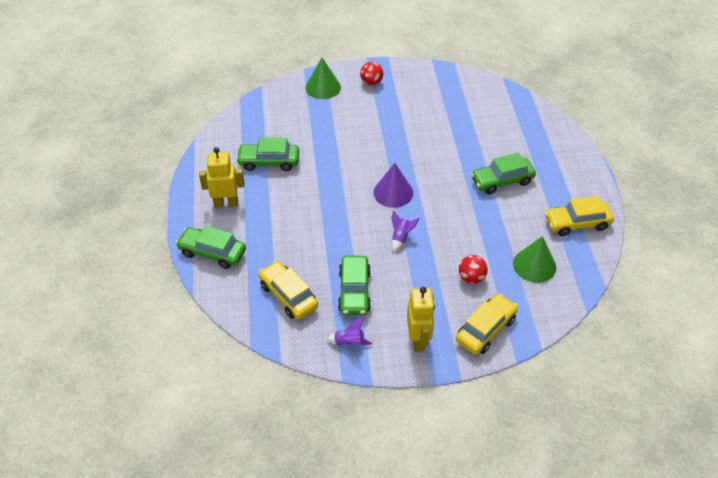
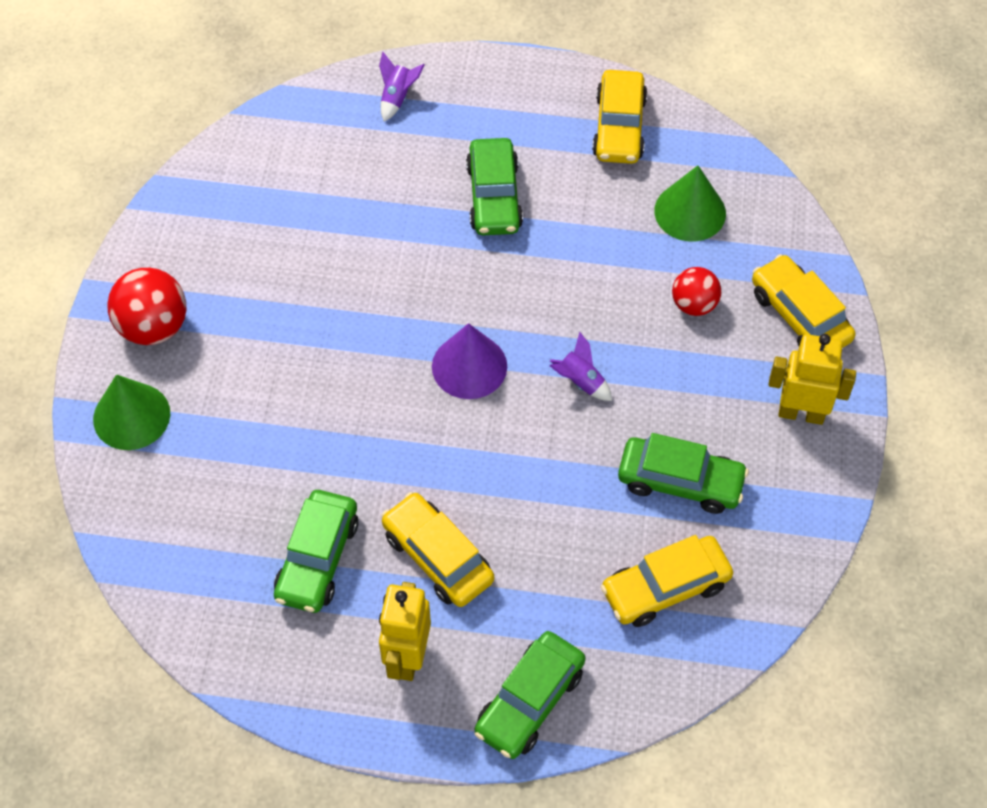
camera: 75 degrees left, 10 degrees up
(281, 203) = (438, 557): none -> yellow car
(349, 342) = (785, 514): purple rocket -> purple rocket (397, 98)
(371, 82) = (153, 327): red ball -> red ball, size x1.57

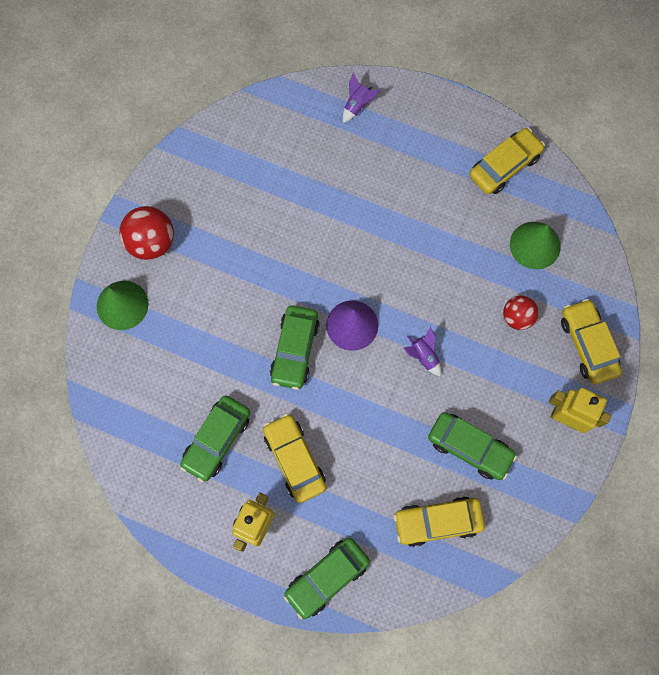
camera: 15 degrees right, 15 degrees up
(494, 197) = (403, 200): green car -> green car (295, 350)
(619, 127) = (504, 166): yellow car -> yellow car turned 150 degrees counterclockwise

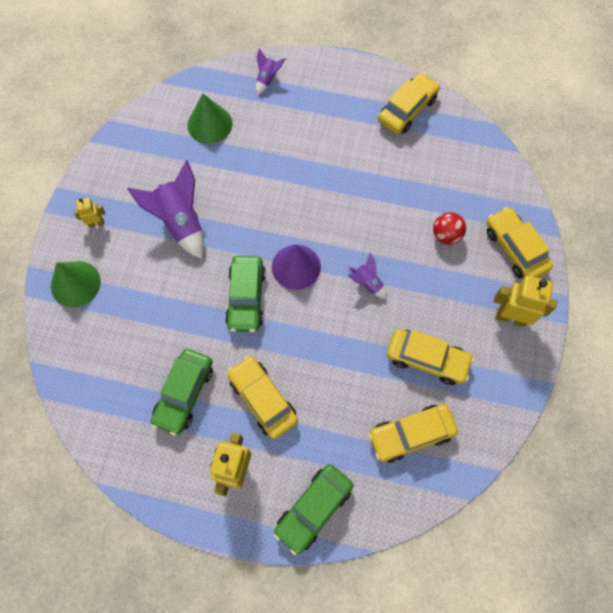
camera: 10 degrees left, 5 degrees down
(151, 242) = (96, 223): red ball -> yellow robot
(239, 256) = (180, 222): none -> purple rocket
(469, 447) = (427, 359): green car -> yellow car
(535, 245) = (448, 171): green cone -> green cone (209, 124)

